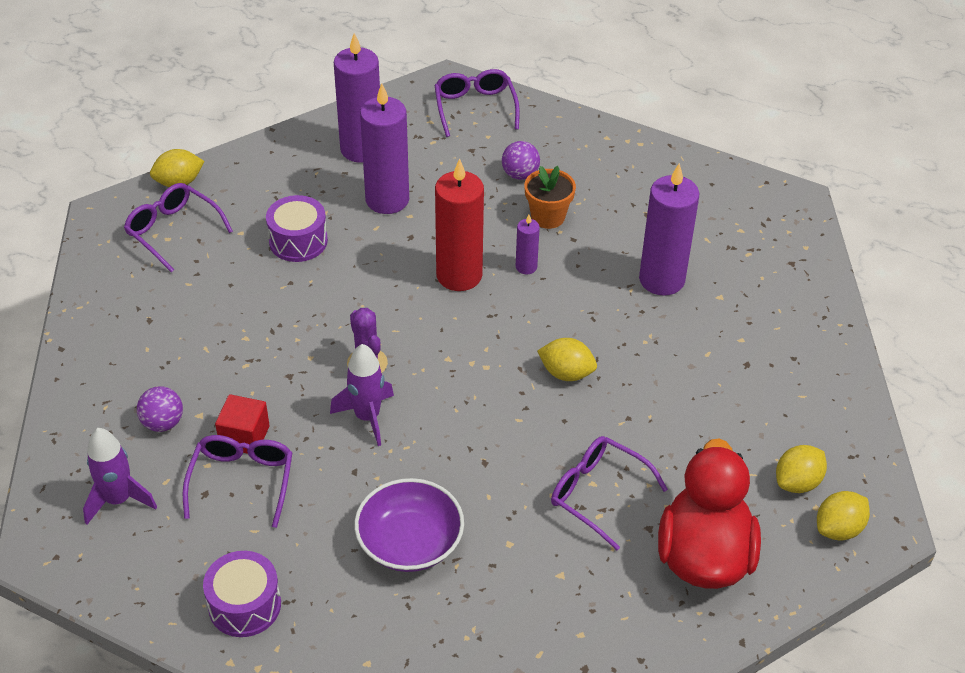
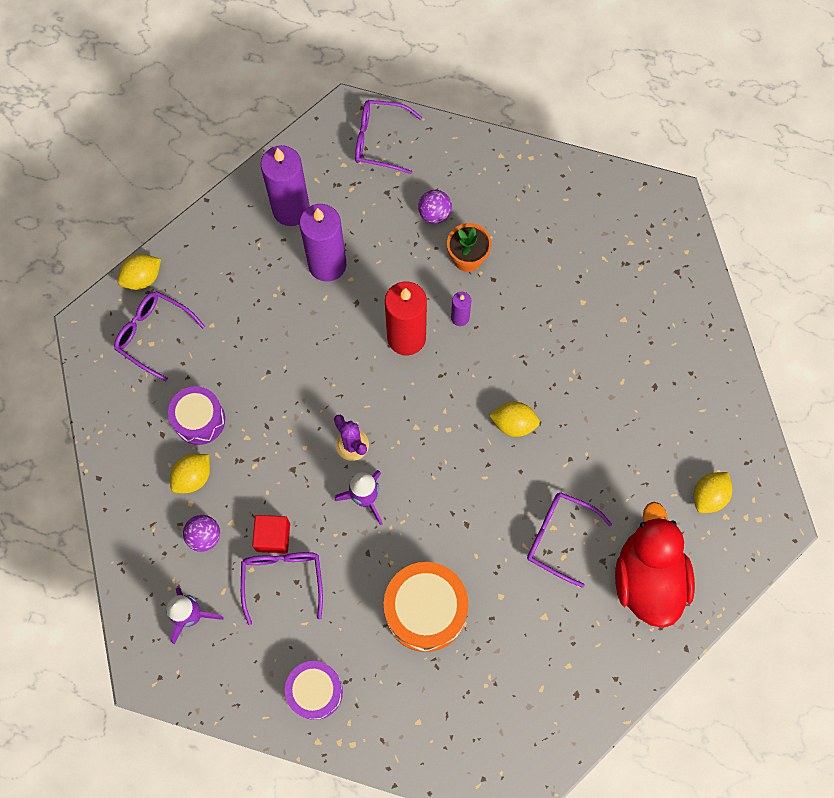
camera: 10 degrees left, 25 degrees up
(298, 241) = (263, 325): purple drum -> purple drum (199, 420)
(410, 542) = (425, 610): purple bowl -> orange drum
(475, 107) = (379, 140): purple glasses -> purple glasses turned 60 degrees counterclockwise
(661, 279) = (573, 310): purple candle -> none
(838, 529) = (744, 533): yellow lemon -> yellow lemon (193, 477)

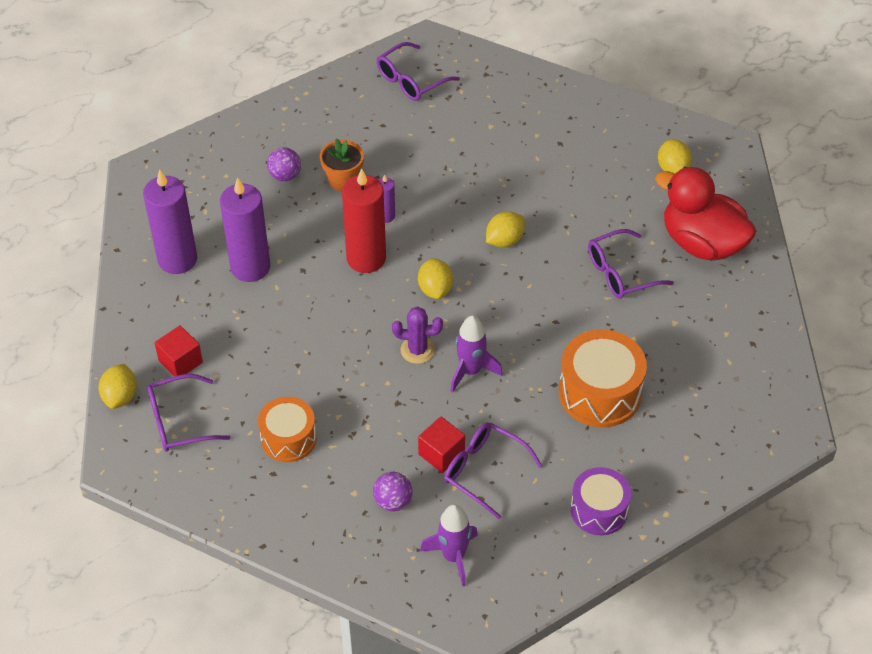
camera: 50 degrees left, 20 degrees down
(193, 477) = (333, 476): yellow lemon -> yellow lemon (435, 289)
(199, 420) = (288, 438): purple drum -> orange drum
(204, 291) = (180, 361): none -> red cube
(379, 140) = (186, 168): purple glasses -> purple glasses (411, 80)

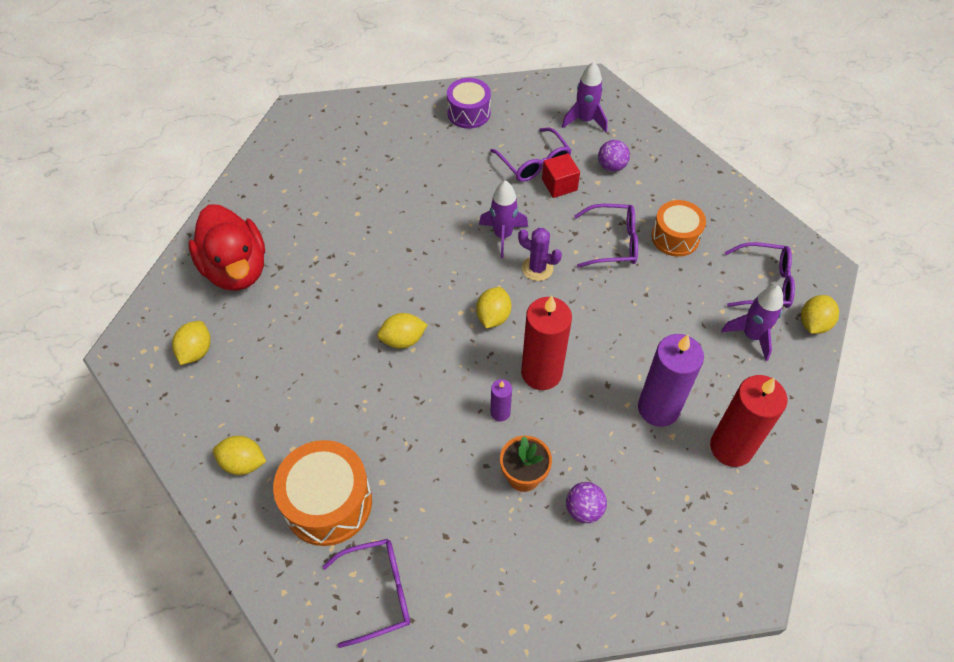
camera: 155 degrees left, 5 degrees up
(177, 259) = (731, 447): purple candle -> red candle
(180, 361) = (751, 336): red cube -> purple rocket
(566, 114) = (243, 463): none -> yellow lemon
(600, 392) = (413, 184): orange drum -> orange drum (328, 502)
(620, 273) = (325, 269): purple glasses -> purple glasses (613, 242)

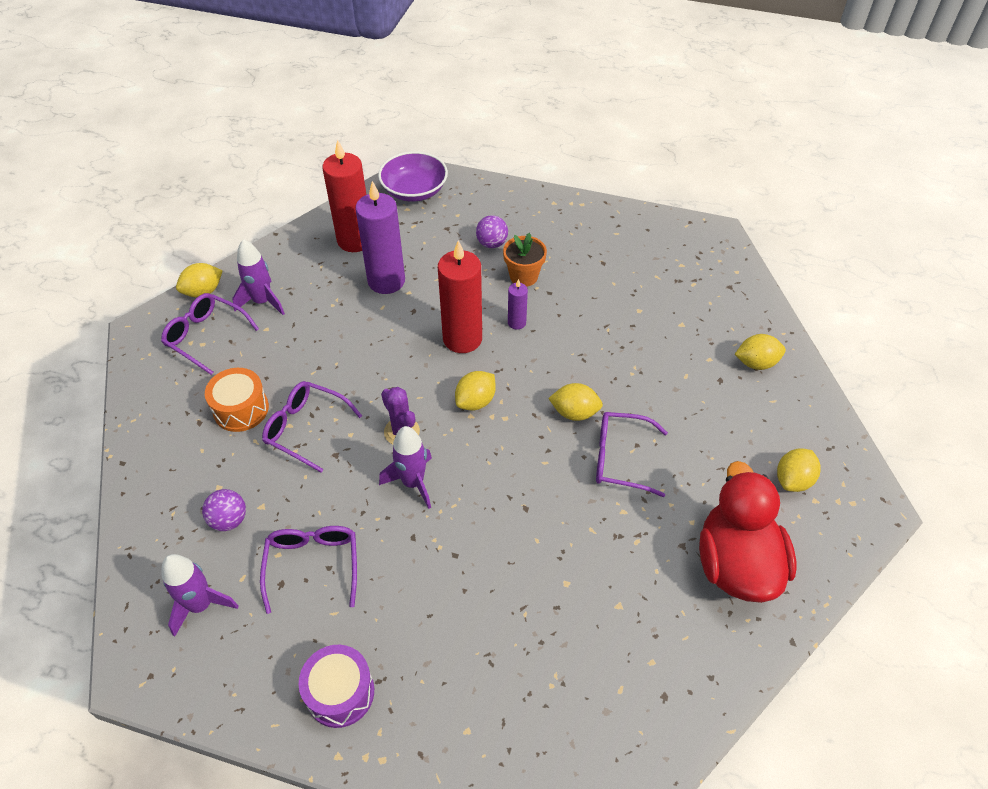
camera: 155 degrees left, 5 degrees down
(243, 463) = (756, 363): yellow lemon -> yellow lemon turned 45 degrees counterclockwise
(328, 502) = (688, 311): orange drum -> none
(378, 592) = (666, 249): purple glasses -> purple glasses (620, 459)
(559, 185) = (307, 521): red cube -> none
(727, 558) = (414, 190): none -> purple bowl

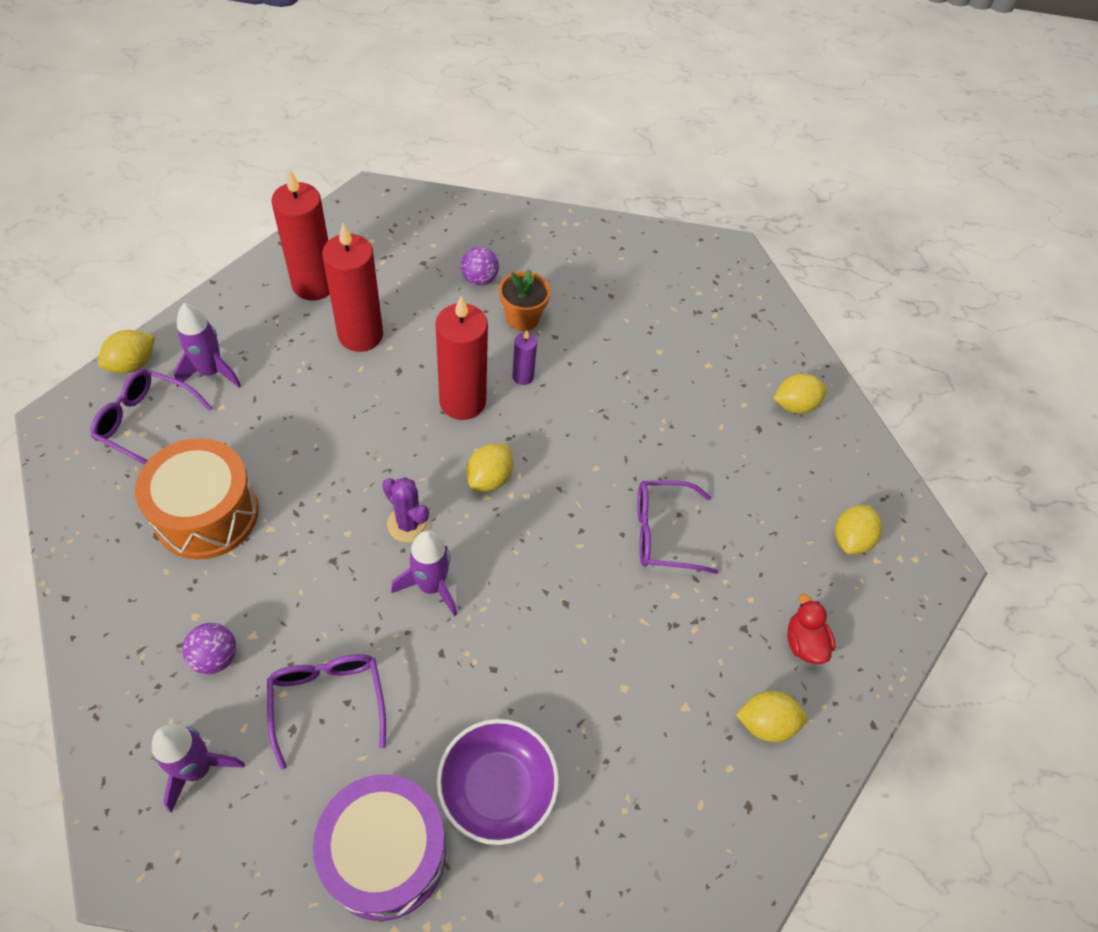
camera: 15 degrees left, 5 degrees up
(241, 409) = (206, 514): orange drum -> orange drum, size x1.52
(305, 428) = (291, 531): purple glasses -> none
(340, 692) = (385, 853): purple drum -> purple drum, size x1.52
(386, 281) = (360, 335): purple candle -> red candle
(414, 190) = (377, 216): purple bowl -> purple bowl (497, 788)
(574, 412) = (604, 482): yellow lemon -> yellow lemon (765, 723)
(736, 563) = (804, 643): red duck -> red duck, size x0.46

